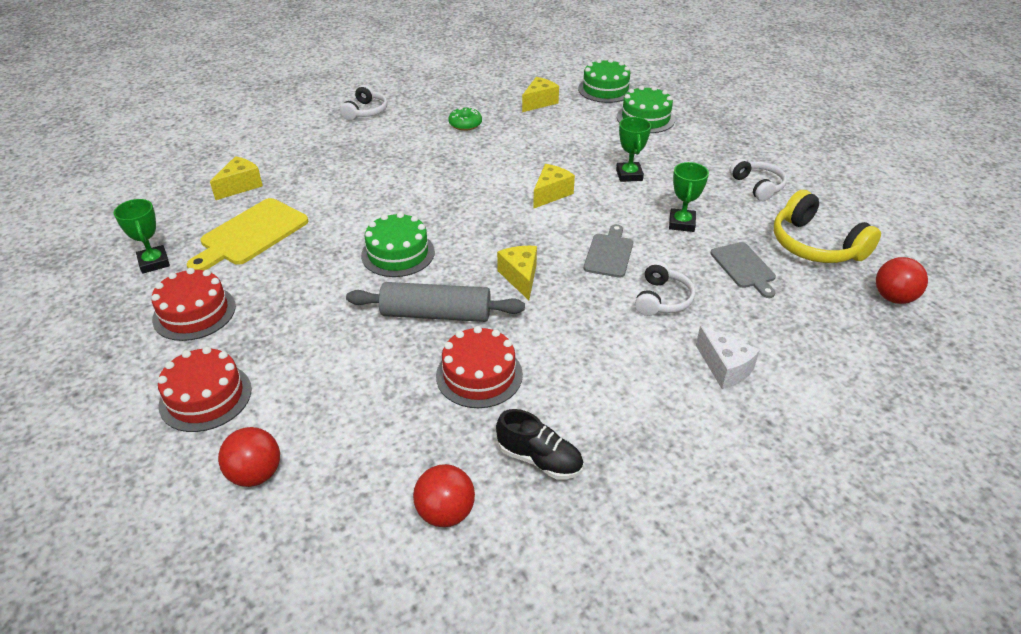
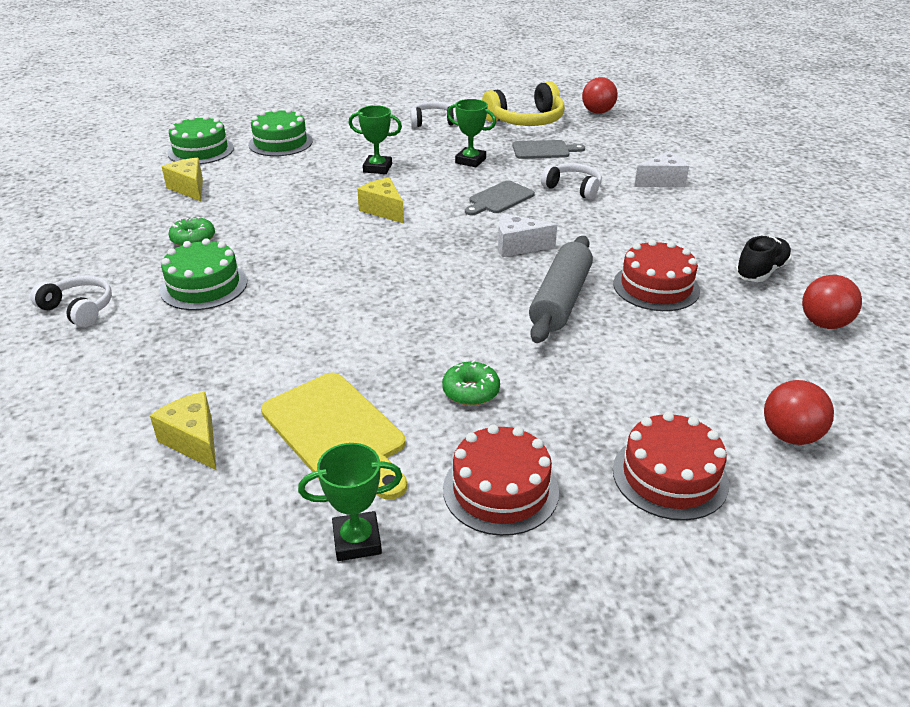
camera: 75 degrees left, 5 degrees down
(299, 283) = (471, 391): none -> green donut
(398, 253) = (443, 313): green cake -> green cake (204, 286)
(520, 277) = (518, 246): yellow cheese -> white cheese
(609, 253) = (499, 199): grey cutting board -> grey cutting board turned 75 degrees counterclockwise

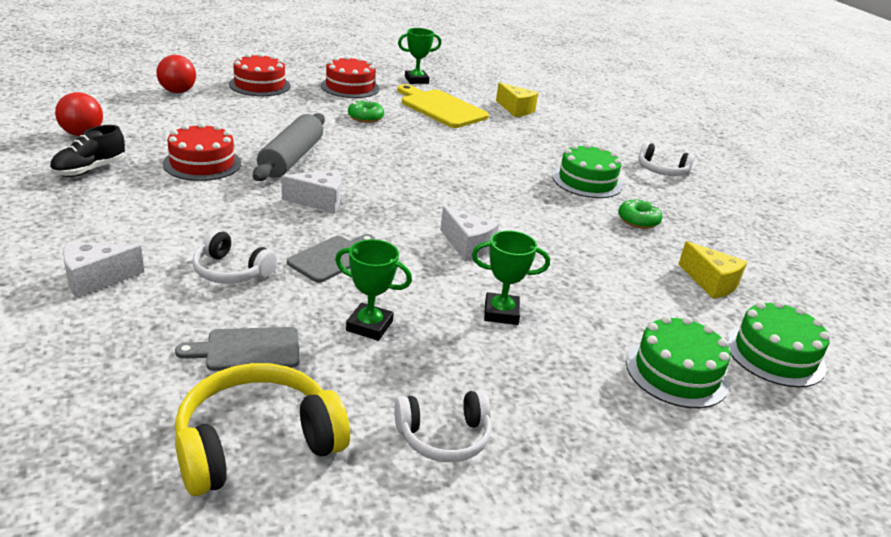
camera: 170 degrees right, 5 degrees down
(383, 210) = (467, 246): yellow cheese -> white cheese
(597, 112) = (81, 481): red ball -> none

